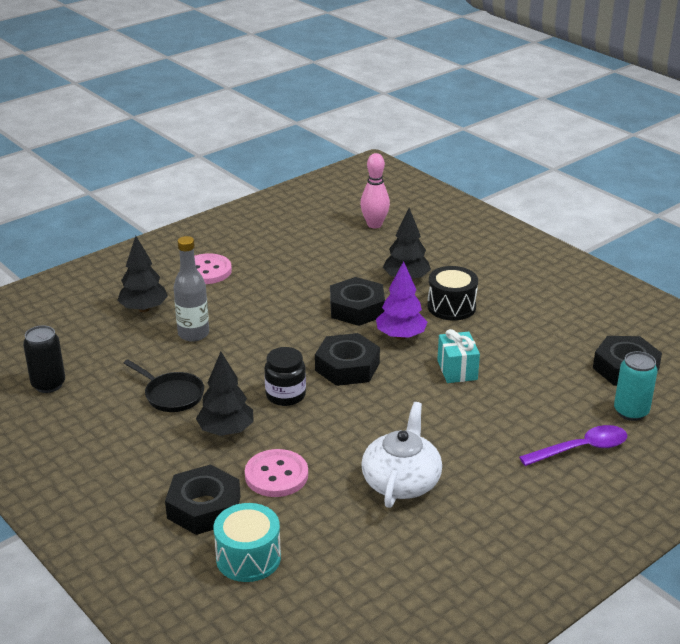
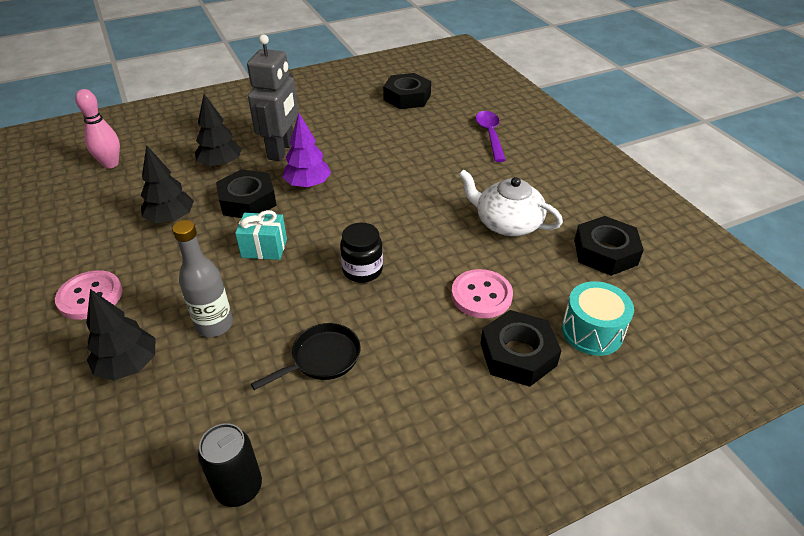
camera: 75 degrees left, 10 degrees up
(226, 431) = (403, 321): black tree -> black tree (171, 219)
(347, 367) = (337, 223): black nut -> black nut (605, 252)
(451, 307) = (281, 150): black drum -> grey robot
(457, 370) = (373, 166): turquoise gift -> turquoise gift (264, 248)
(631, 412) = (456, 107): turquoise can -> none

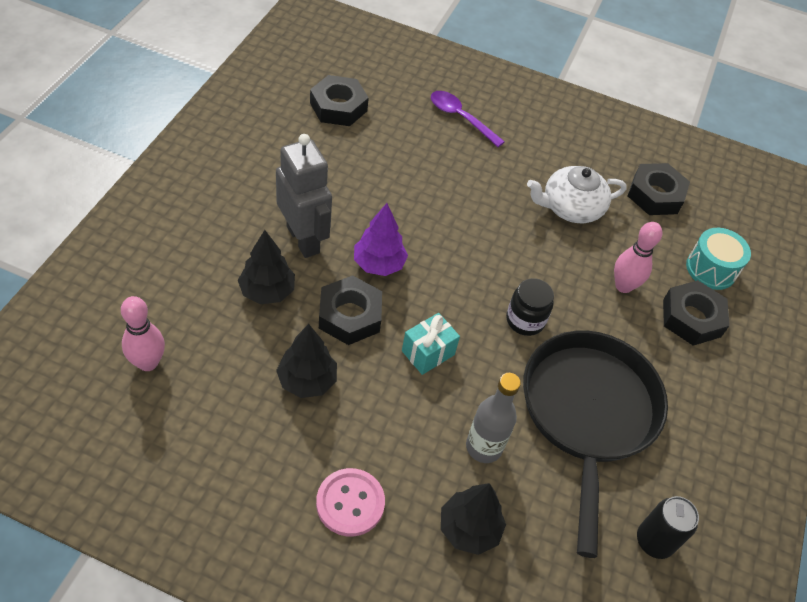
camera: 50 degrees left, 10 degrees up
(322, 358) = (588, 413): black pan -> black pan, size x2.30
(481, 295) = (623, 286): pink button -> pink bowling pin

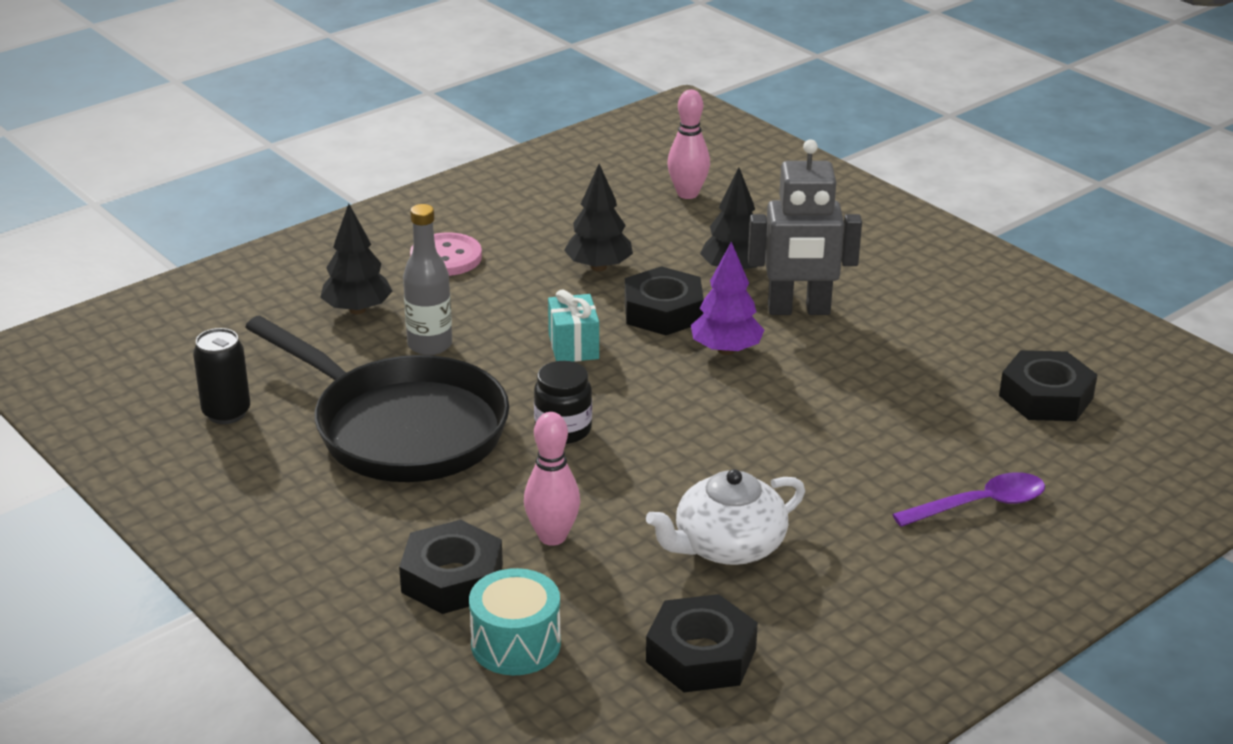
camera: 125 degrees right, 20 degrees down
(570, 207) = (727, 546): white teapot -> white teapot turned 135 degrees counterclockwise

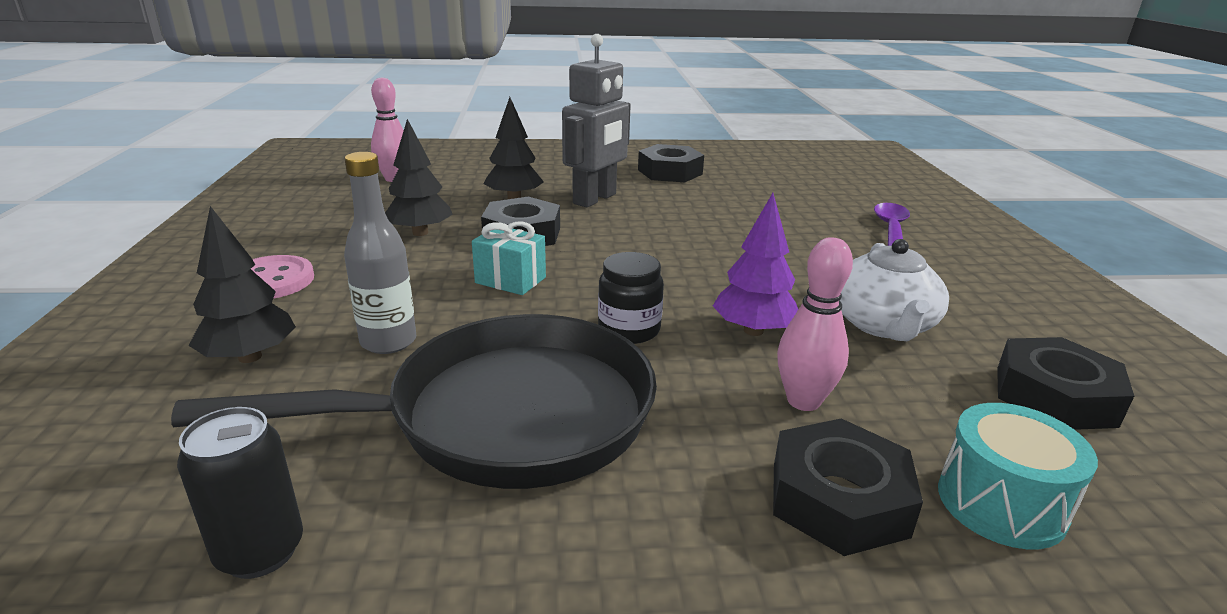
camera: 55 degrees left, 5 degrees down
(726, 350) = (608, 233): purple tree -> purple tree (753, 331)
(1046, 397) = (785, 180): black nut -> black nut (670, 172)

